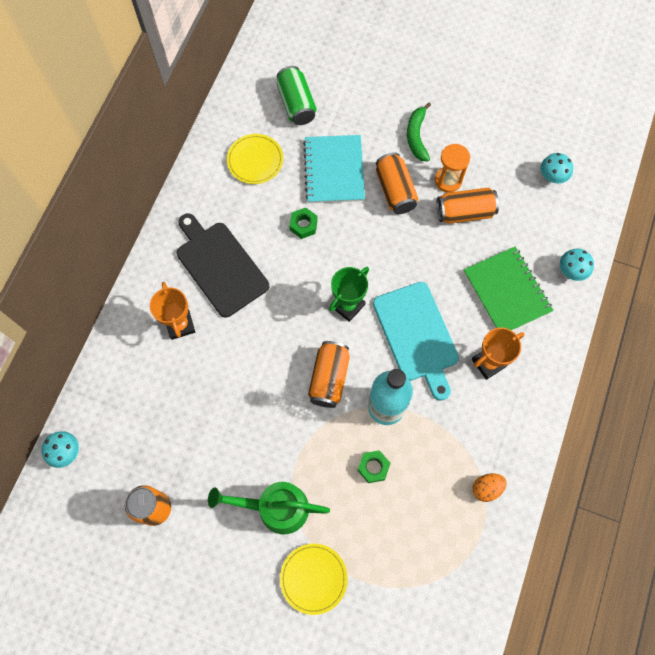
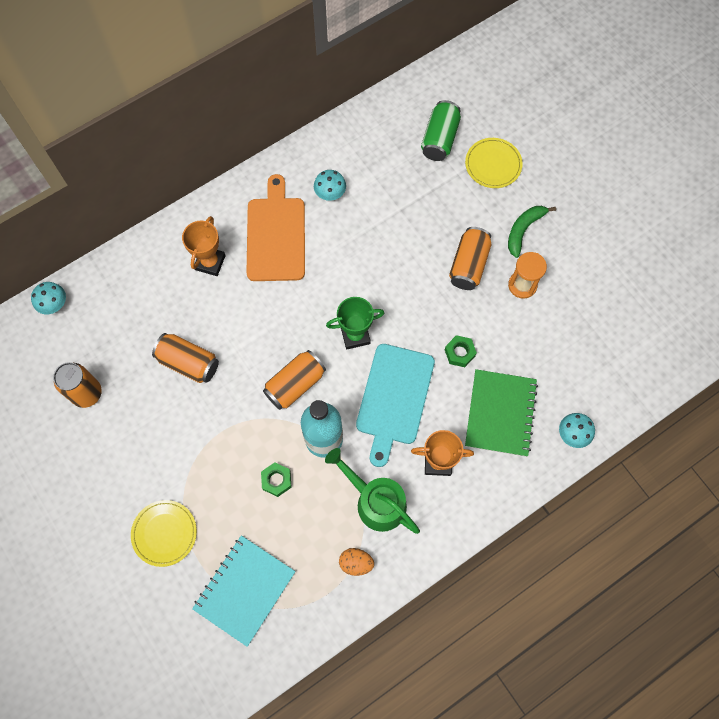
camera: 35 degrees right, 0 degrees up
(220, 266) = (276, 235): black cutting board -> orange cutting board
(255, 160) = (369, 166): yellow plate -> yellow plate (493, 164)
(276, 508) = (177, 458): green watering can -> green watering can (376, 501)
(303, 225) = (369, 245): green nut -> green nut (459, 353)
(334, 170) = (429, 215): turquoise notebook -> turquoise notebook (244, 590)
(464, 212) = (515, 322): orange can -> orange can (188, 363)
(552, 176) = (620, 341): turquoise mushroom -> turquoise mushroom (330, 193)

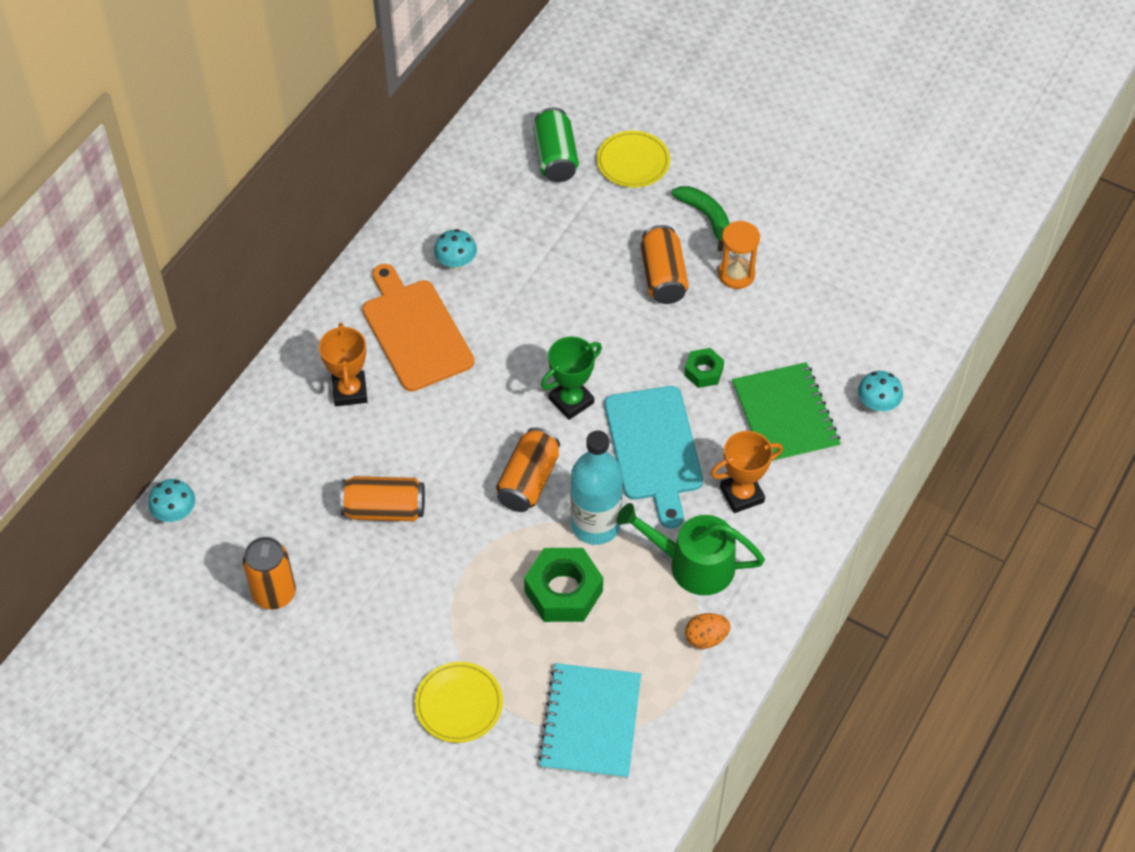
camera: 25 degrees left, 15 degrees down
(276, 480) = (563, 591): green nut -> green nut, size x1.81
(523, 230) = (706, 217): green banana -> green banana turned 135 degrees clockwise

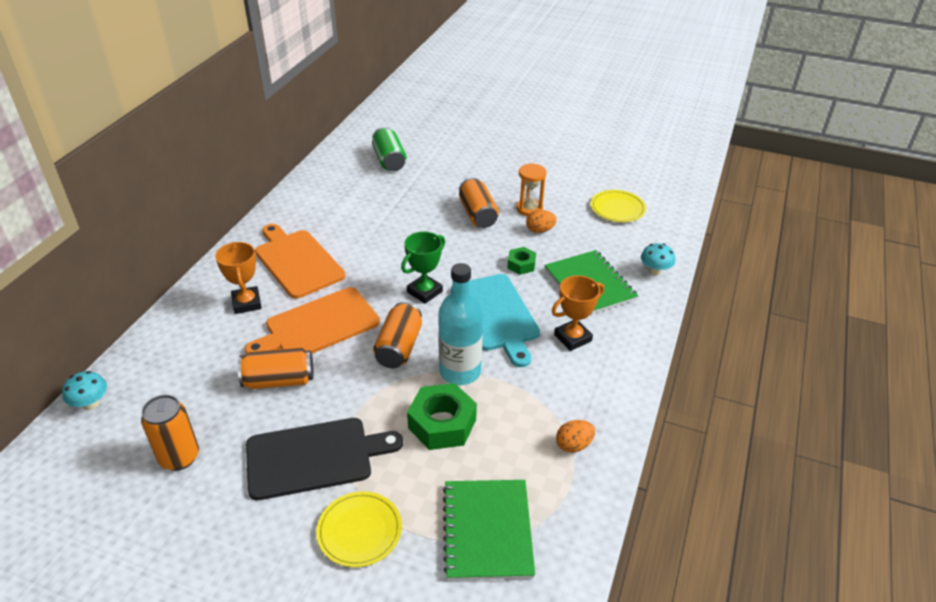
camera: 10 degrees left, 15 degrees down
(418, 613) = (315, 457): none -> black cutting board
(434, 437) = (318, 325): none -> orange cutting board
(456, 262) = (325, 220): turquoise mushroom -> none
(590, 722) = (487, 530): turquoise notebook -> green notebook
(633, 162) = (443, 158): yellow plate -> yellow plate (617, 208)
(693, 564) = (547, 391): green watering can -> none
(706, 217) = (500, 181): green banana -> none
(742, 315) = (540, 230): none -> orange egg

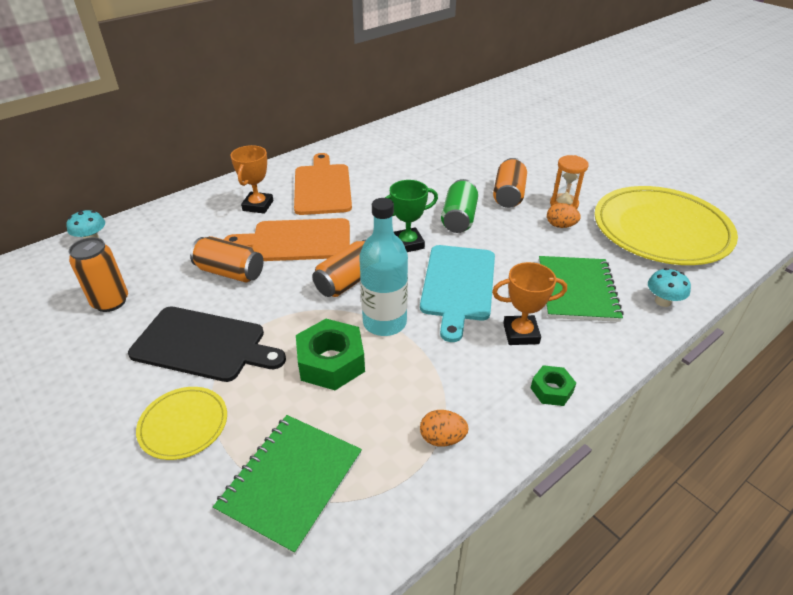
camera: 30 degrees right, 0 degrees up
(389, 160) = (461, 132): green can -> green can (459, 218)
(521, 264) = (518, 250): green nut -> green nut (551, 390)
(617, 208) = (661, 230): yellow plate -> yellow plate, size x2.17

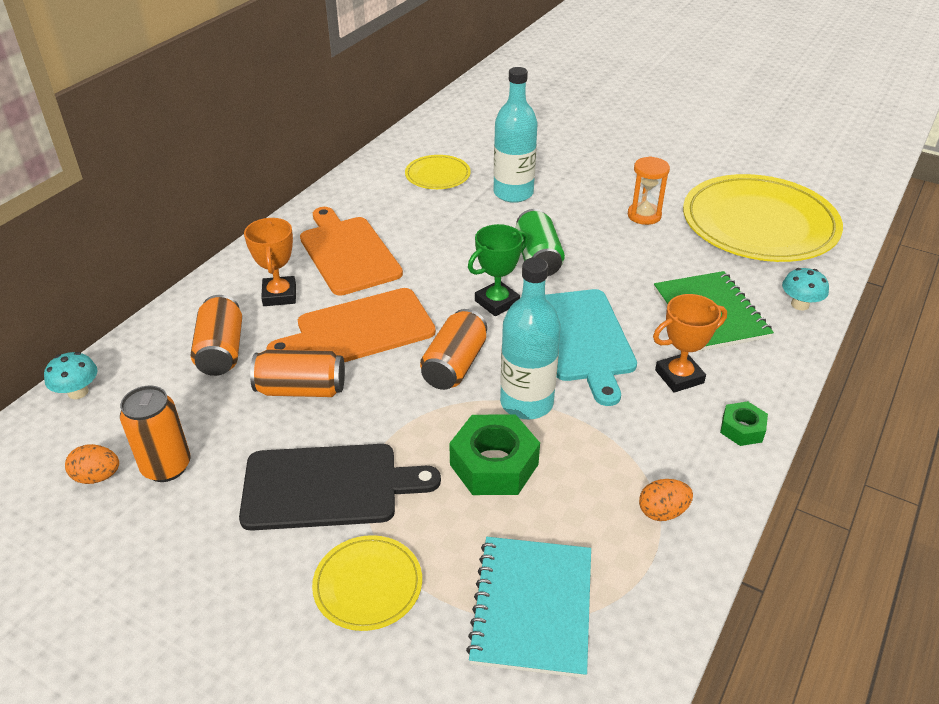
camera: 20 degrees left, 0 degrees up
(291, 482) = (532, 607): green notebook -> turquoise notebook
(419, 147) = (437, 175): none -> yellow plate
(468, 169) = (513, 193): none -> turquoise bottle
(508, 195) = (577, 217): orange can -> orange can (221, 351)
(560, 226) = (654, 242): orange egg -> orange egg (97, 477)

